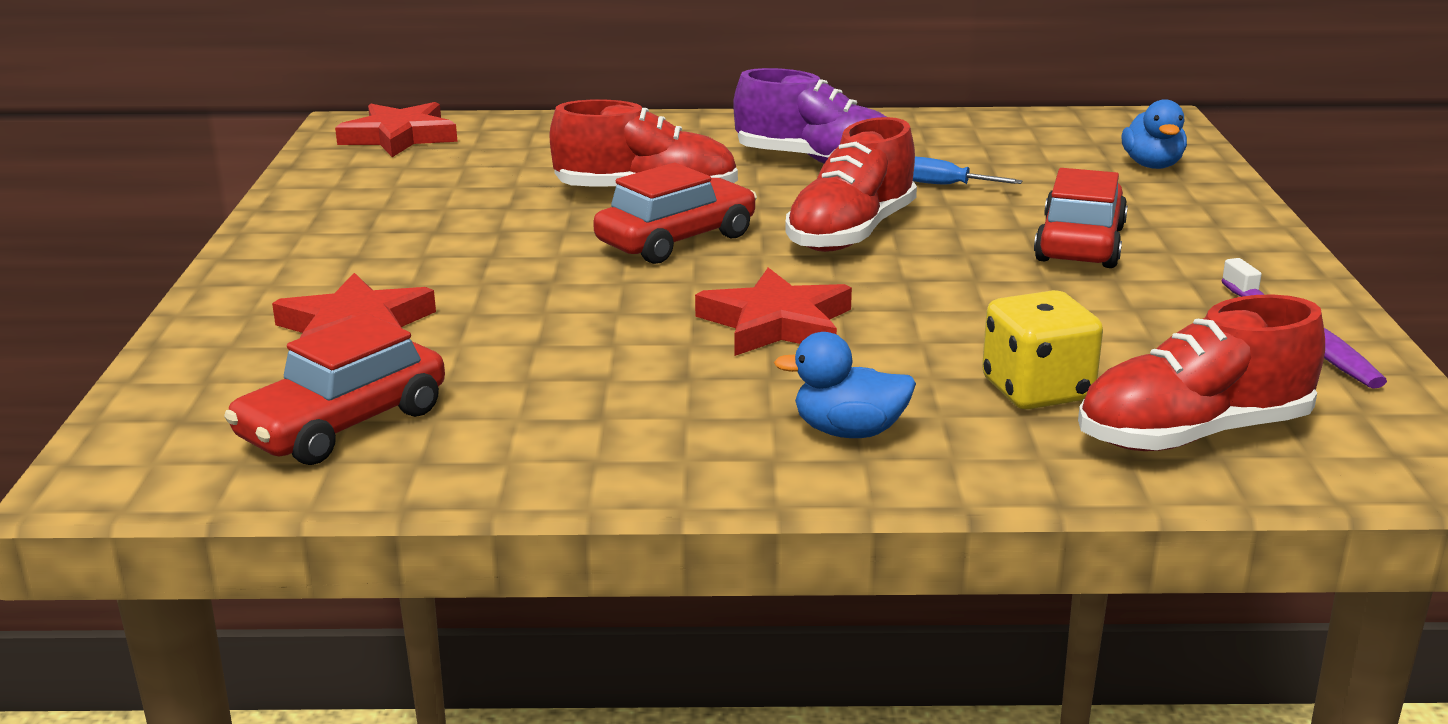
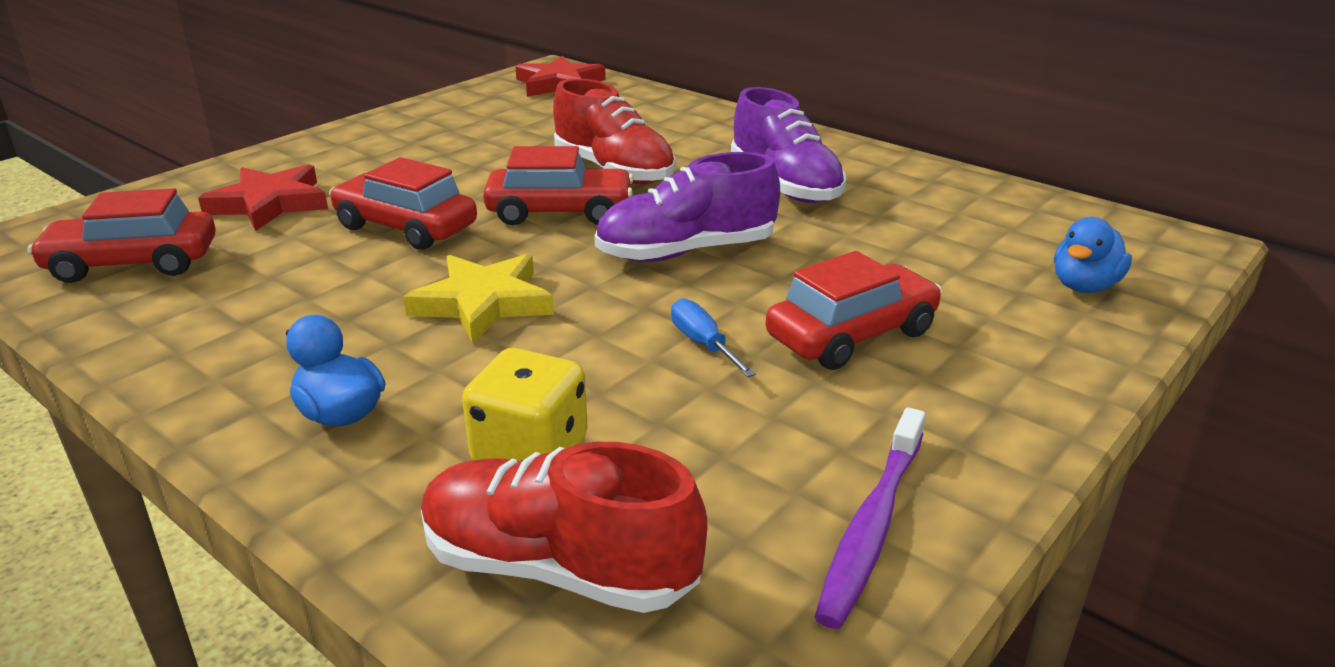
camera: 40 degrees right, 5 degrees up
(560, 298) = (405, 227): none -> red car
(776, 323) = (483, 303): red star -> yellow star
(851, 233) = (686, 252): red shoe -> purple shoe
(945, 185) = (846, 238): blue screwdriver -> blue screwdriver (703, 344)

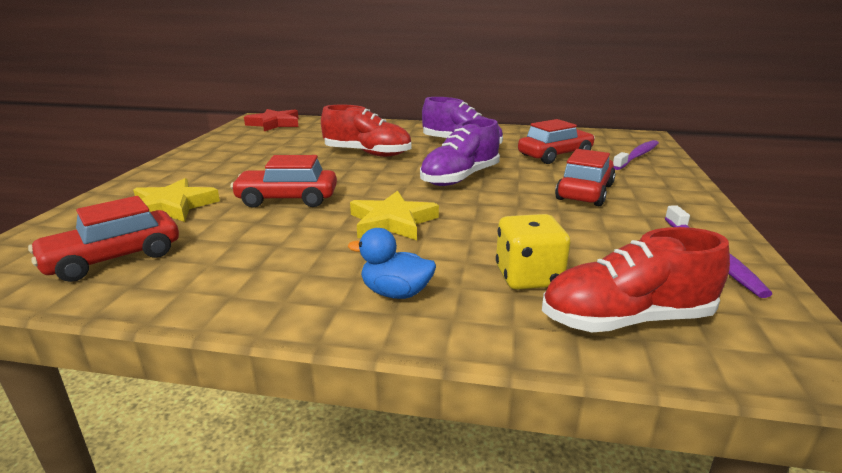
camera: 30 degrees left, 5 degrees down
(270, 203) = (172, 206): red star -> yellow star
(560, 212) = (367, 175): red car -> red car (555, 155)
(703, 344) = (530, 211): blue screwdriver -> none
(1084, 286) = (637, 156): blue duck -> purple toothbrush

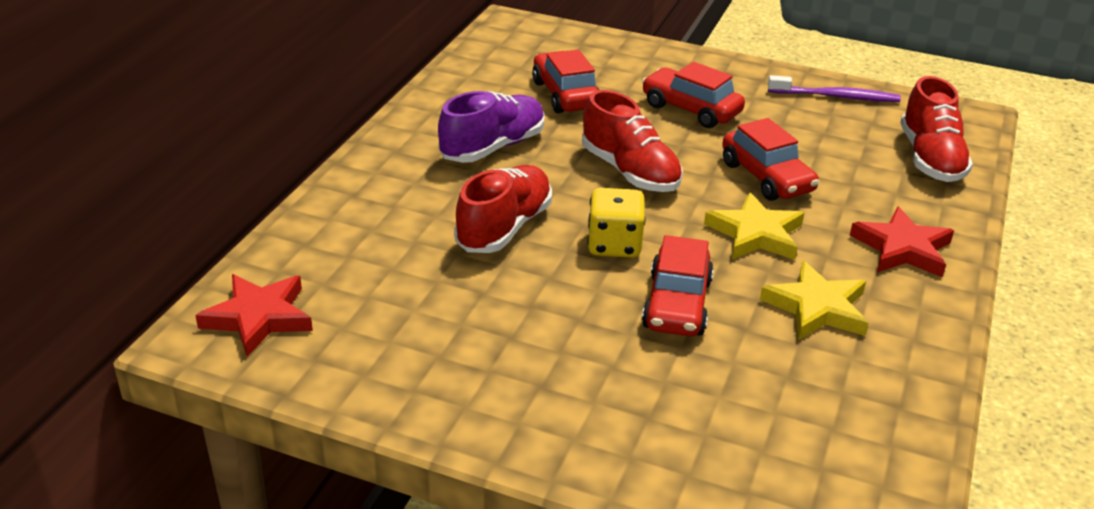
camera: 80 degrees left, 10 degrees up
(113, 258) = (842, 432): red car -> red car (767, 177)
(172, 206) = (687, 405): yellow star -> yellow star (817, 308)
(396, 293) = (902, 248): blue duck -> red star
(460, 178) = (630, 172): purple shoe -> red shoe
(528, 277) = (872, 182): yellow dice -> yellow dice (614, 244)
(637, 156) = (585, 50): purple toothbrush -> none

